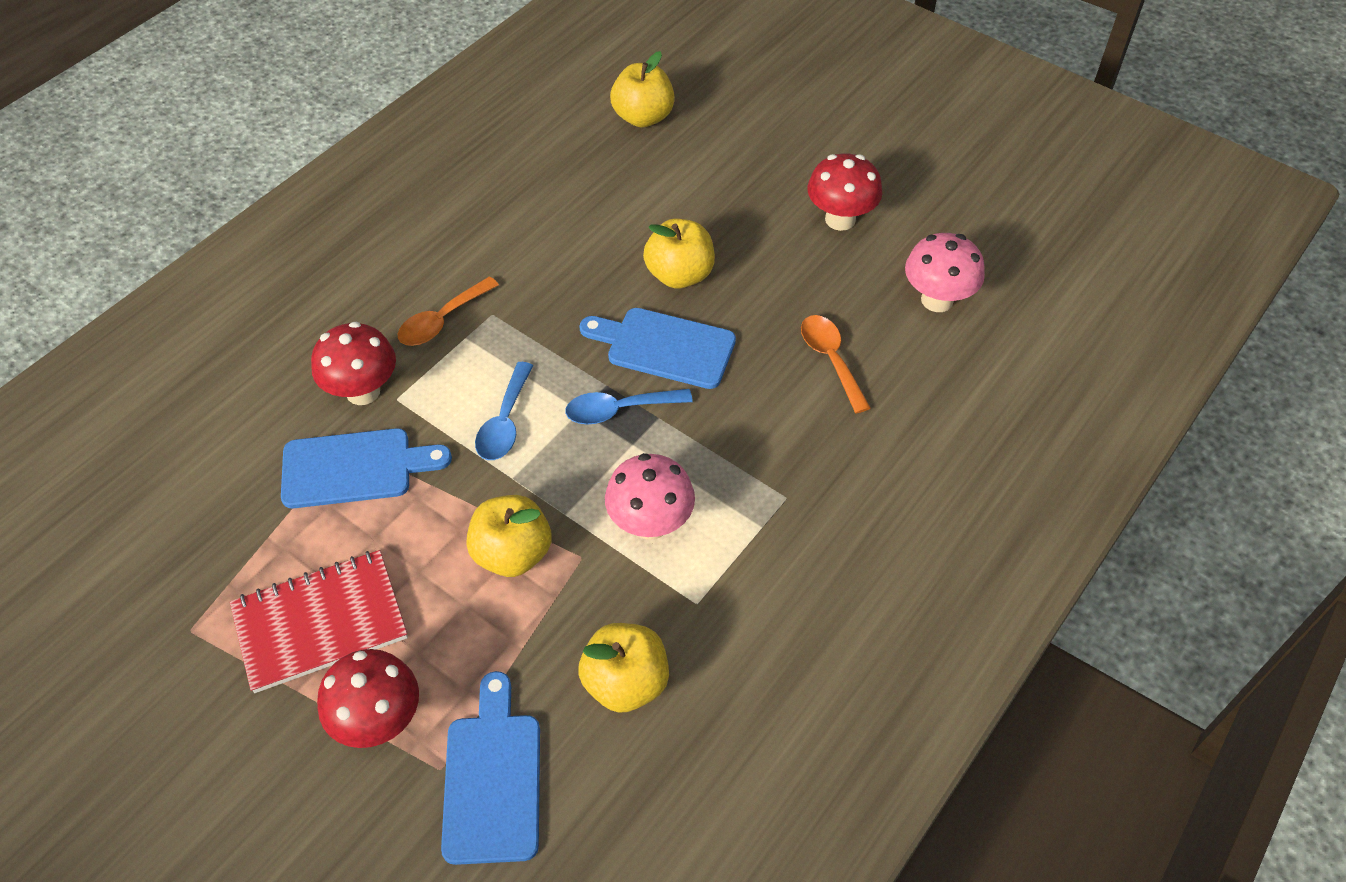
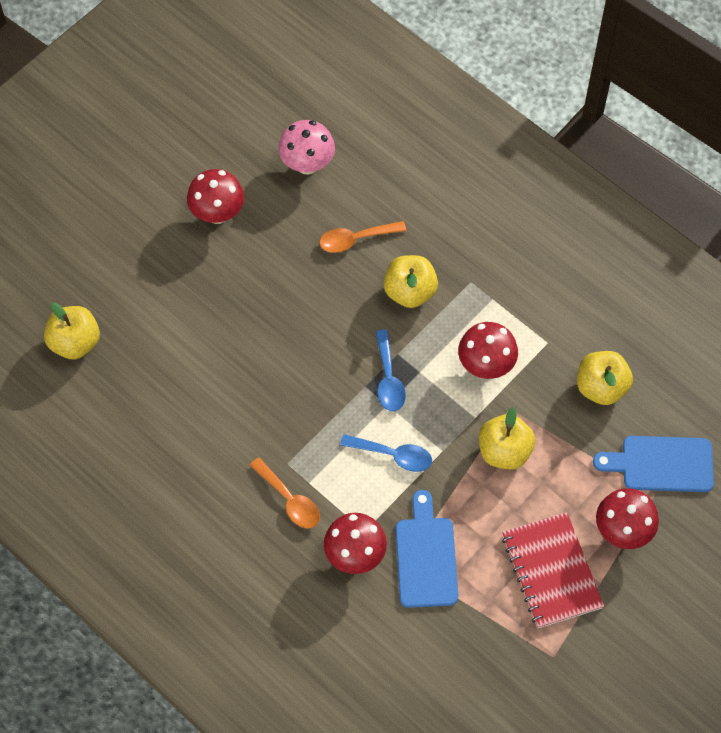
camera: 85 degrees left, 10 degrees up
(650, 523) = (486, 365): pink mushroom -> red mushroom
(664, 347) = (333, 345): blue cutting board -> none
(679, 275) = (262, 329): yellow apple -> yellow apple (410, 292)

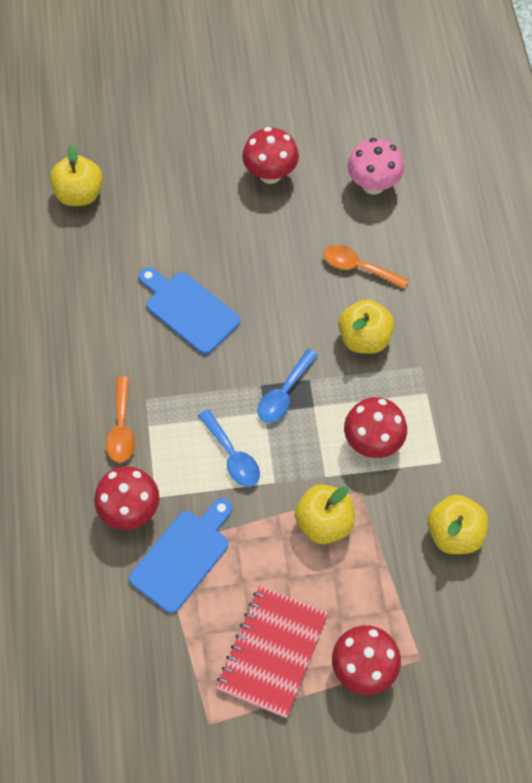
camera: 40 degrees right, 0 degrees up
(661, 464) = (448, 638): blue cutting board -> blue cutting board (189, 310)

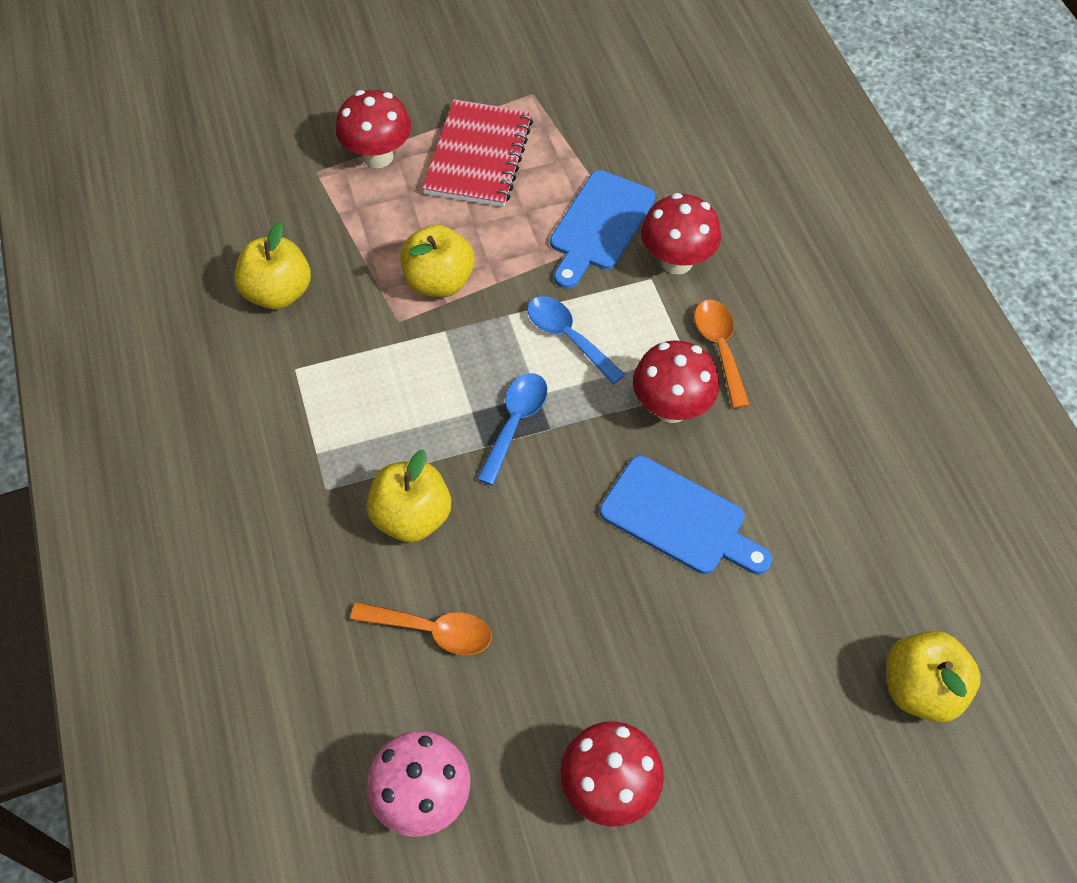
camera: 170 degrees right, 5 degrees down
(372, 442) = (387, 380): red mushroom -> red mushroom (671, 408)

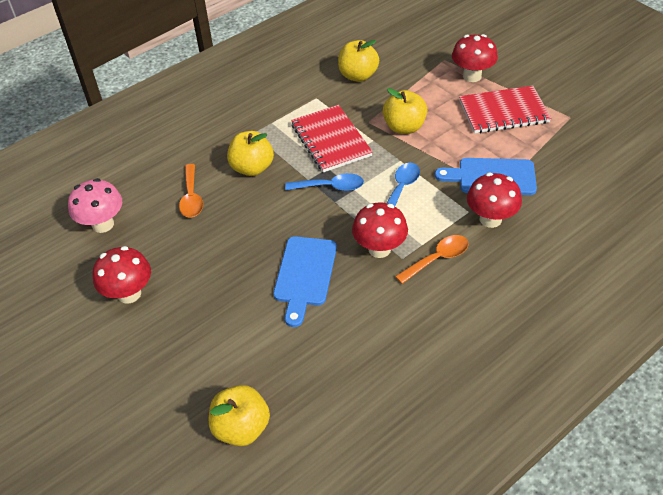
camera: 70 degrees right, 10 degrees down
(411, 385) = (330, 140): none -> red notebook

